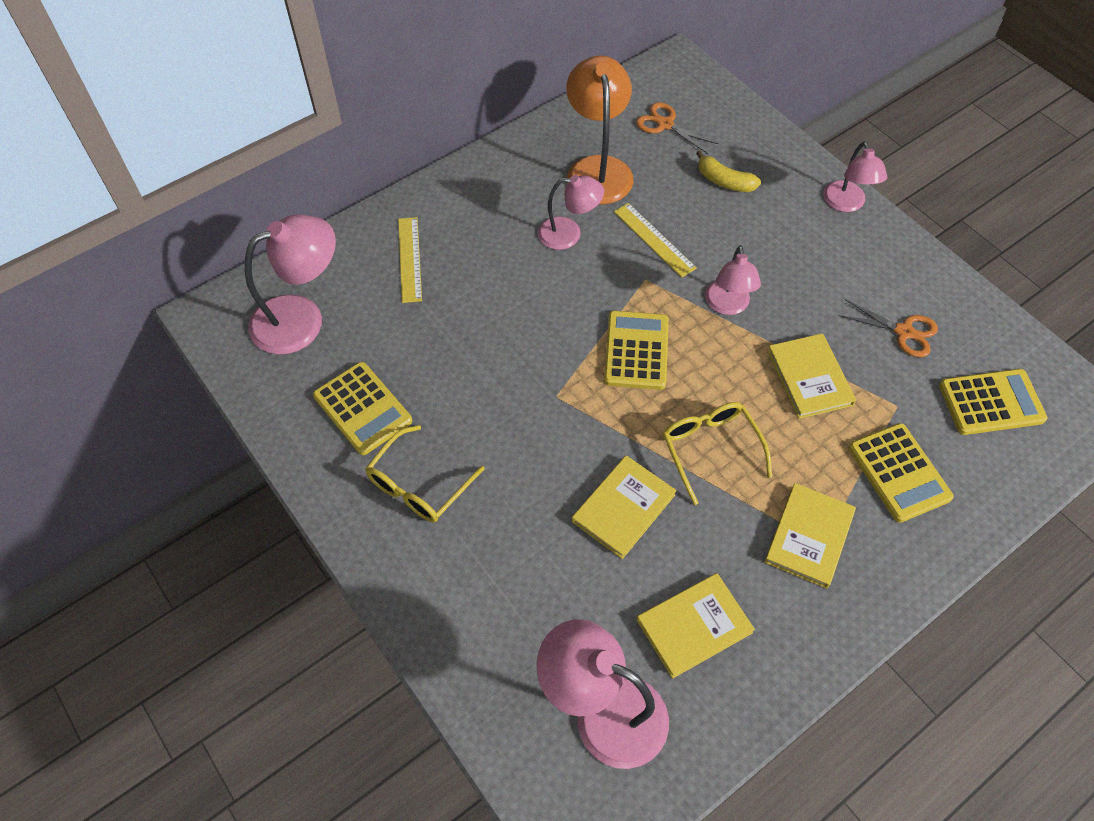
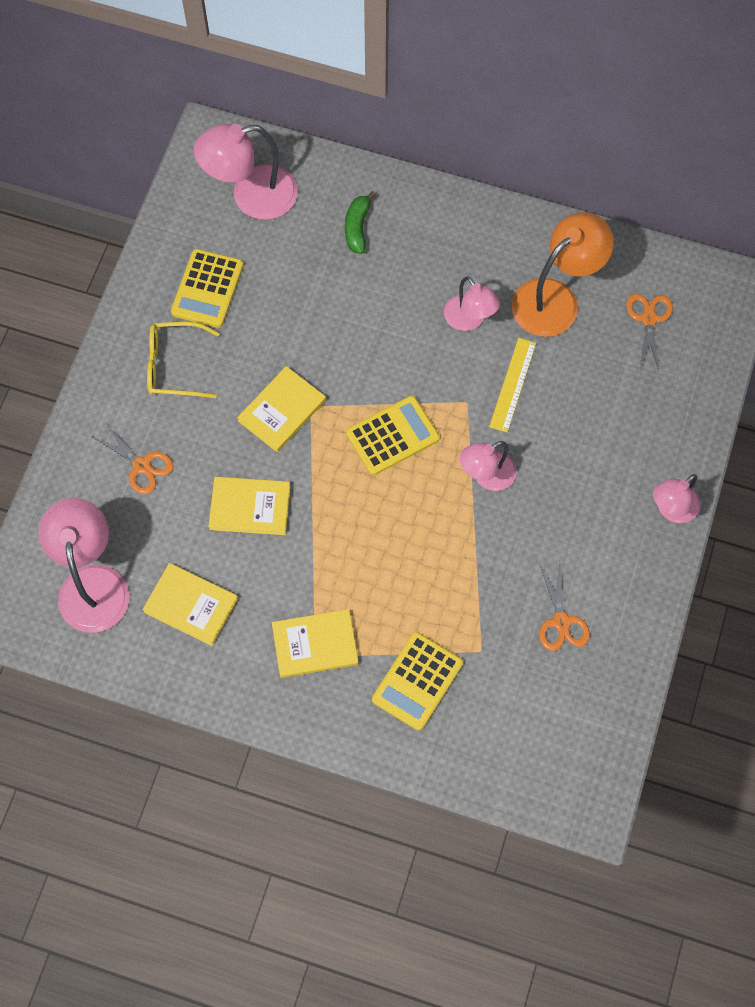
camera: 55 degrees right, 10 degrees up
(301, 318) = (251, 196): pink lamp -> pink lamp turned 135 degrees clockwise
(409, 259) = (357, 227): yellow ruler -> green banana
(504, 580) = (141, 465): none -> orange scissors
(710, 449) = (341, 537): yellow glasses -> none
(724, 181) = (620, 401): yellow banana -> none
(809, 378) = (460, 573): yellow book -> yellow book (282, 410)
(991, 402) = (537, 721): yellow calculator -> none

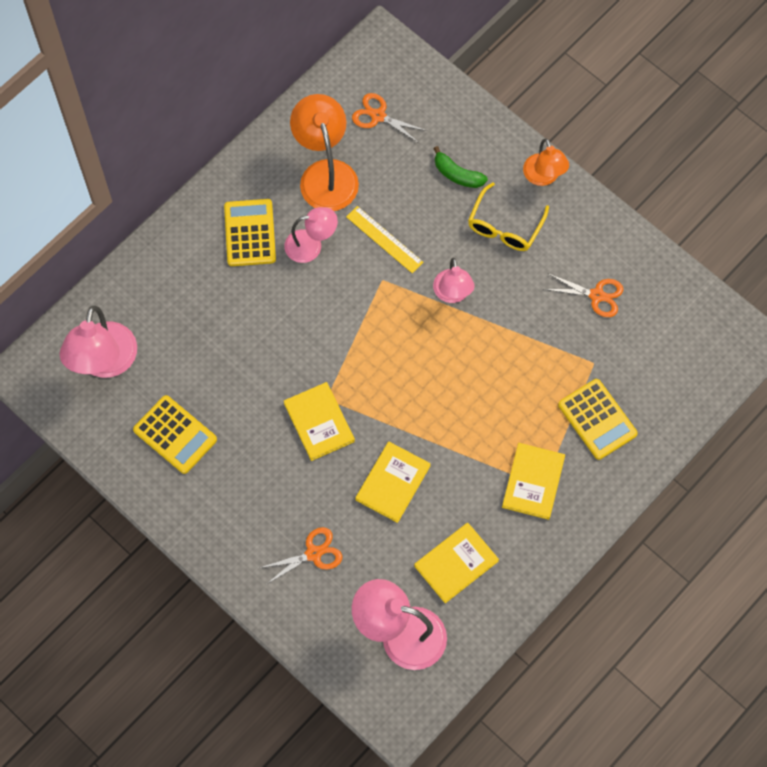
camera: 65 degrees left, 0 degrees up
(174, 365) = (234, 490): yellow glasses -> yellow glasses (505, 226)
(357, 227) = (181, 292): green banana -> green banana (457, 174)
(392, 436) = (384, 348): yellow calculator -> yellow calculator (250, 233)
(671, 509) = (543, 177): pink lamp -> orange lamp

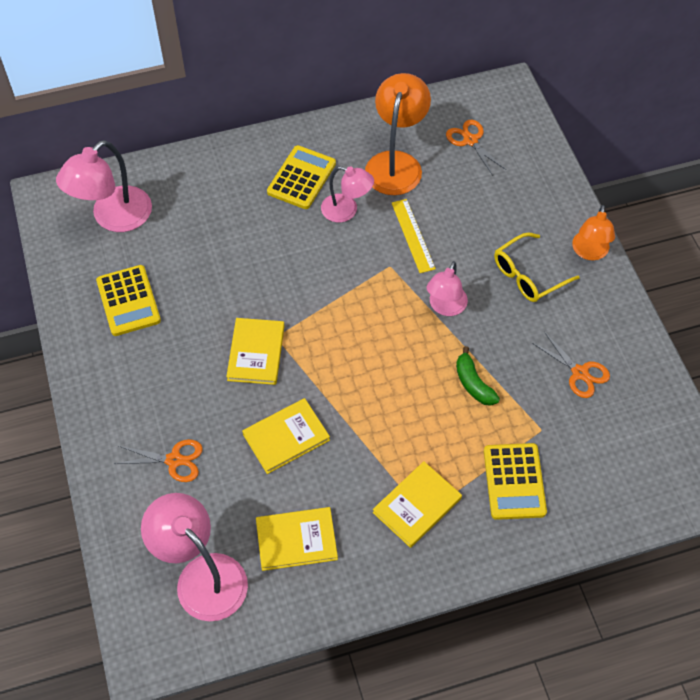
camera: 30 degrees right, 10 degrees down
(457, 174) = (511, 215): green banana -> green banana (473, 383)

